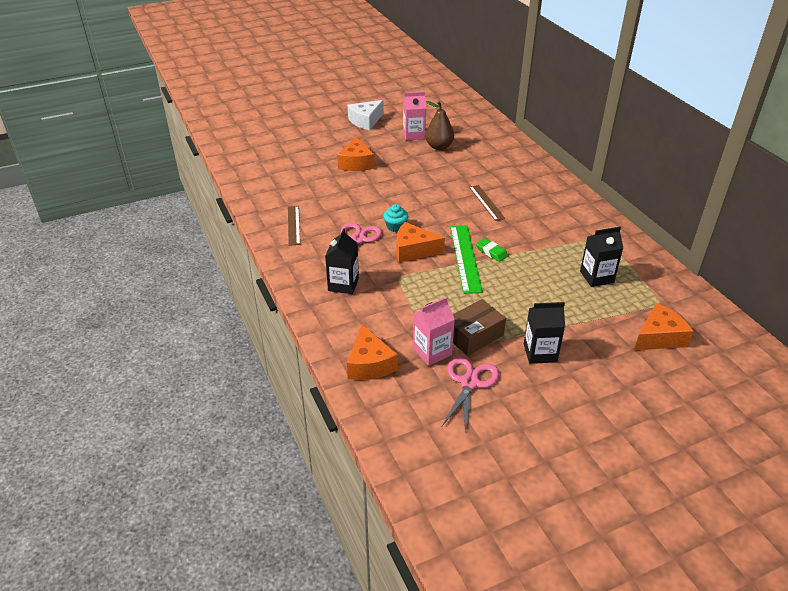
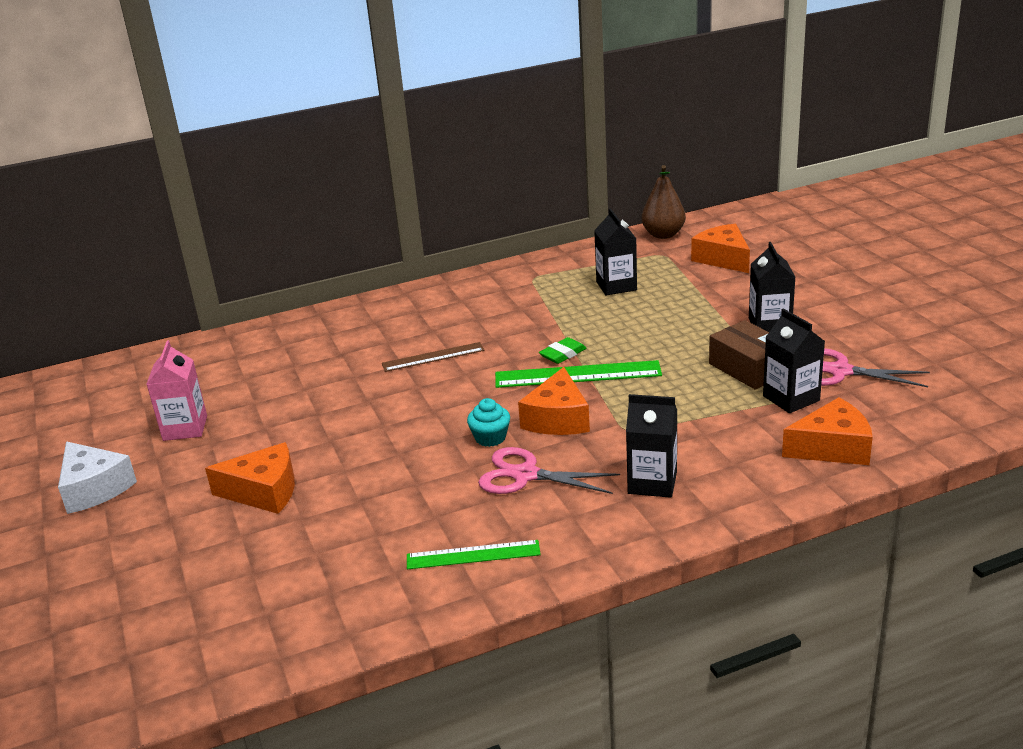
camera: 85 degrees left, 10 degrees down
(293, 225) = (473, 555): brown ruler -> green ruler
(432, 352) = (791, 398): pink carton -> black carton
(439, 146) = (242, 400): brown pear -> brown pear (663, 234)

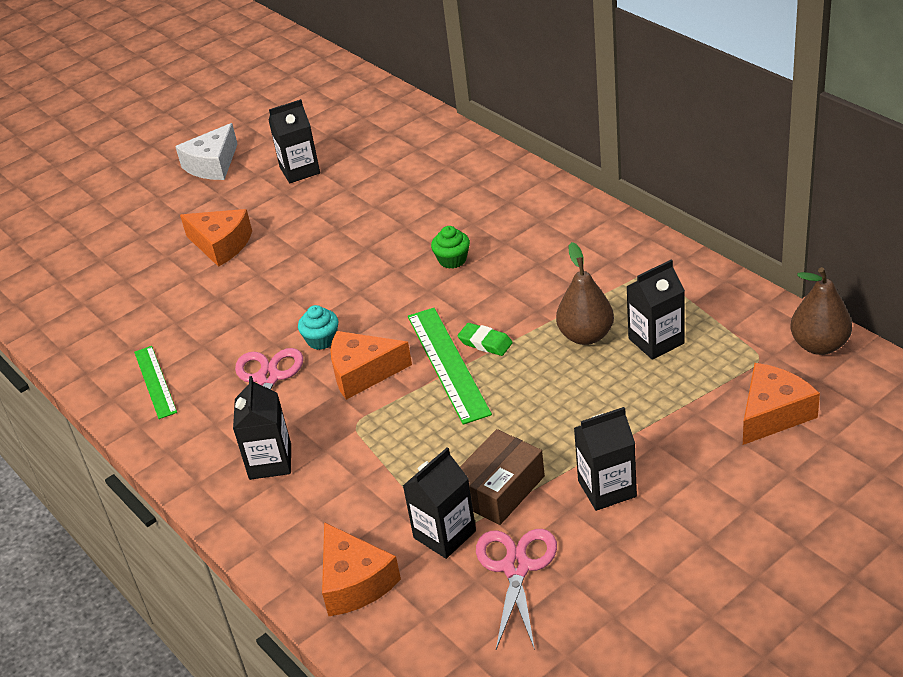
camera: 75 degrees right, 10 degrees up
(185, 428) = (300, 170): pink carton -> black carton
(264, 491) = (221, 245): orange cheese -> orange cheese turned 45 degrees counterclockwise
(433, 357) = (452, 260): brown ruler -> green cupcake
(588, 311) = (586, 336): none -> brown pear

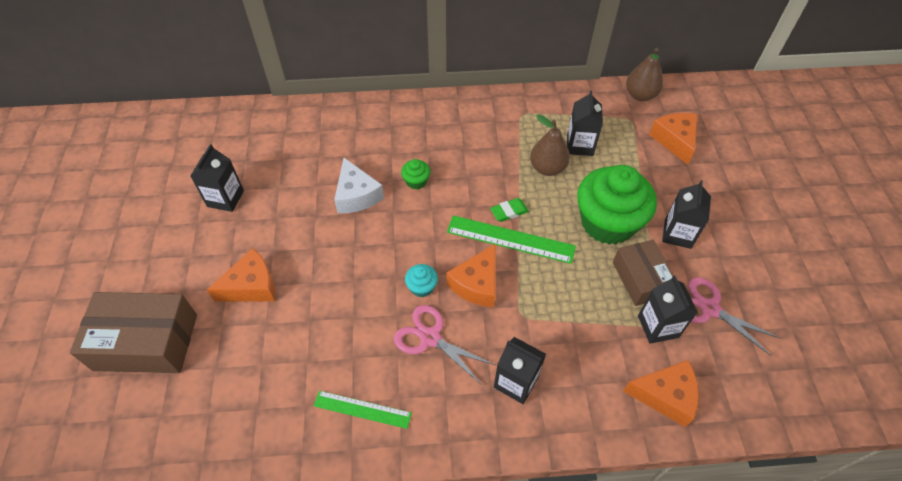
camera: 60 degrees left, 15 degrees up
(116, 230) = (146, 342): none -> brown box
(212, 165) = (148, 240): white cheese -> white cheese (356, 195)
(556, 423) = (607, 223): none -> green cupcake

